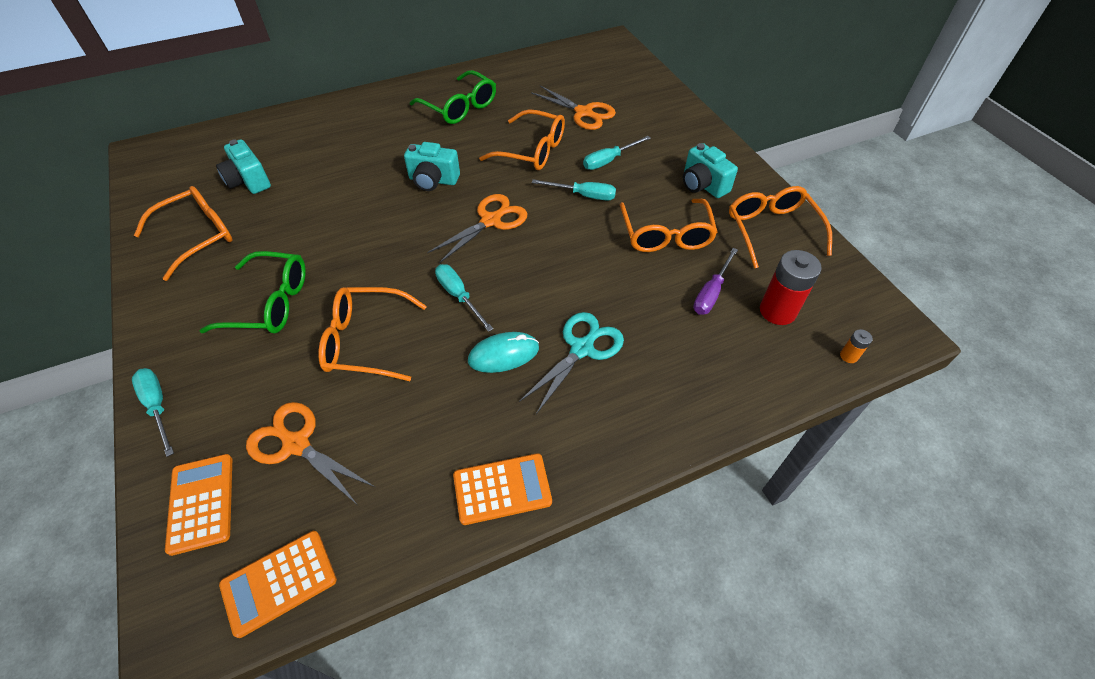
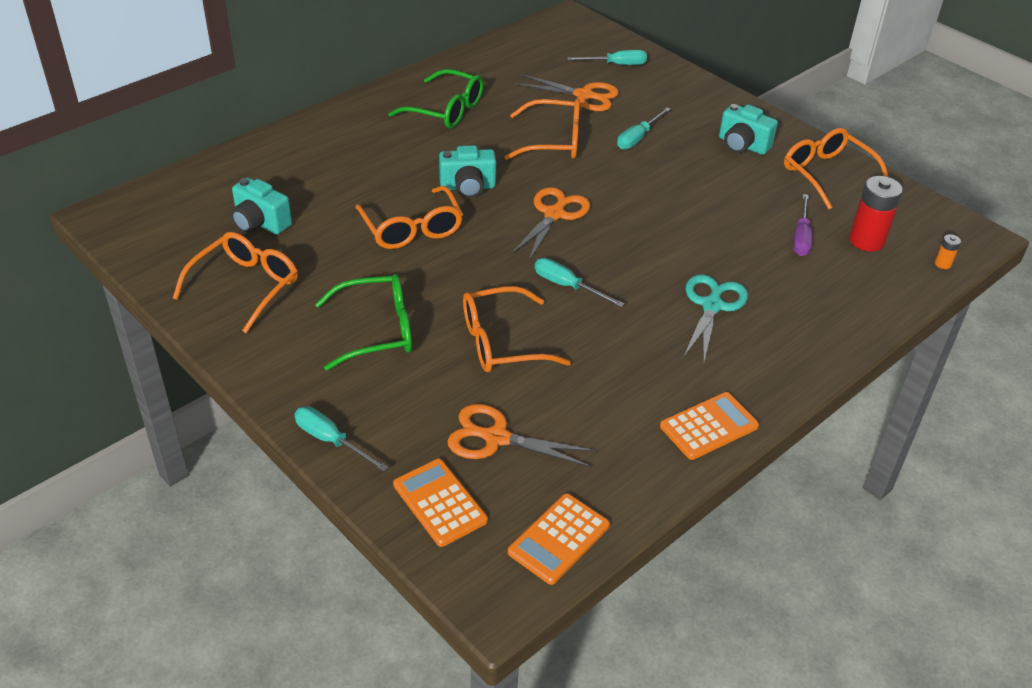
camera: 20 degrees left, 10 degrees down
(503, 354) = (643, 325): turquoise mouse -> none
(583, 195) = (632, 174): turquoise screwdriver -> turquoise screwdriver (616, 65)
(666, 235) = (733, 196): orange glasses -> orange glasses (412, 229)

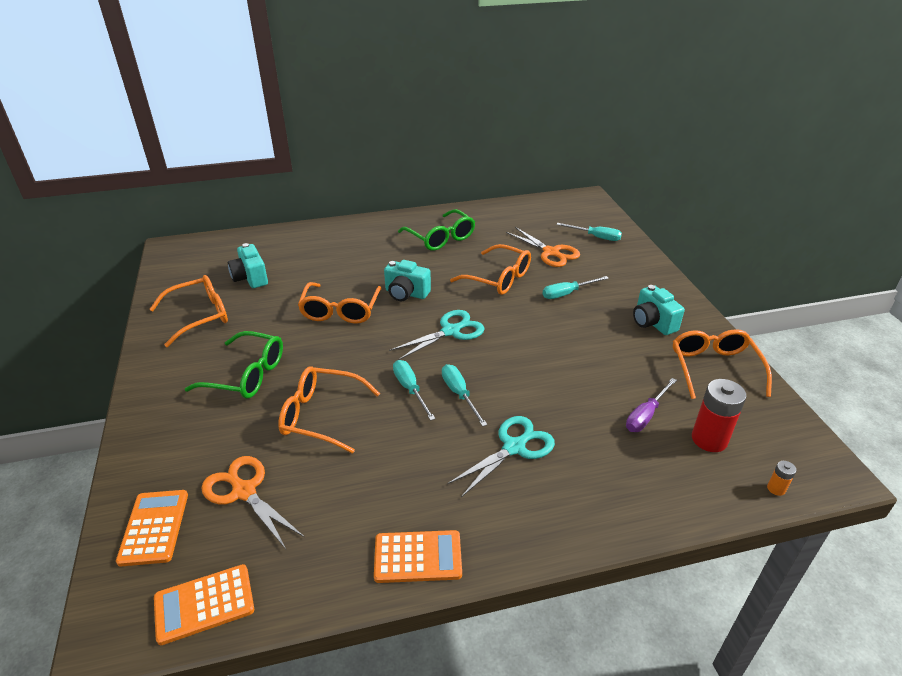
camera: 30 degrees right, 5 degrees down
(331, 441) = (137, 444): turquoise screwdriver -> turquoise screwdriver (459, 394)
(554, 214) = (450, 331): orange scissors -> turquoise scissors

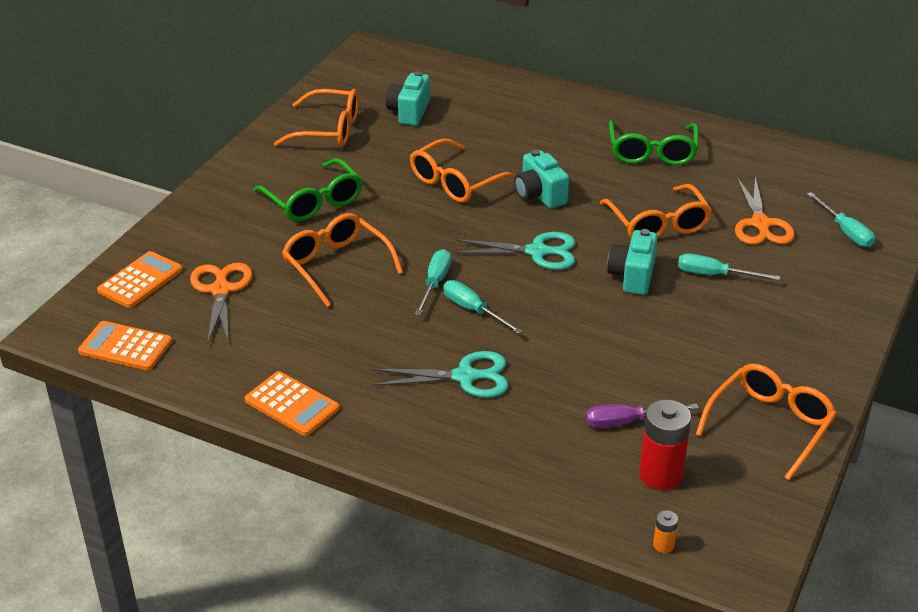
camera: 40 degrees right, 0 degrees up
(459, 394) = (473, 310): turquoise screwdriver -> turquoise screwdriver turned 60 degrees counterclockwise
(653, 322) = (770, 350): turquoise camera -> turquoise camera (632, 276)

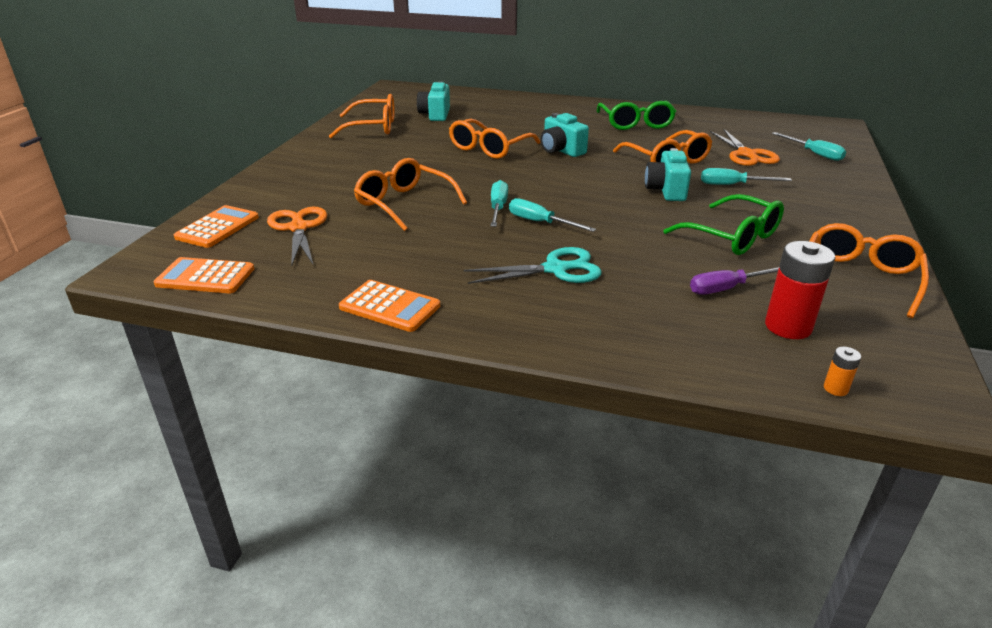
camera: 10 degrees left, 5 degrees down
(314, 201) = (372, 167): green glasses -> green glasses (732, 237)
(537, 252) = (577, 182): turquoise scissors -> none

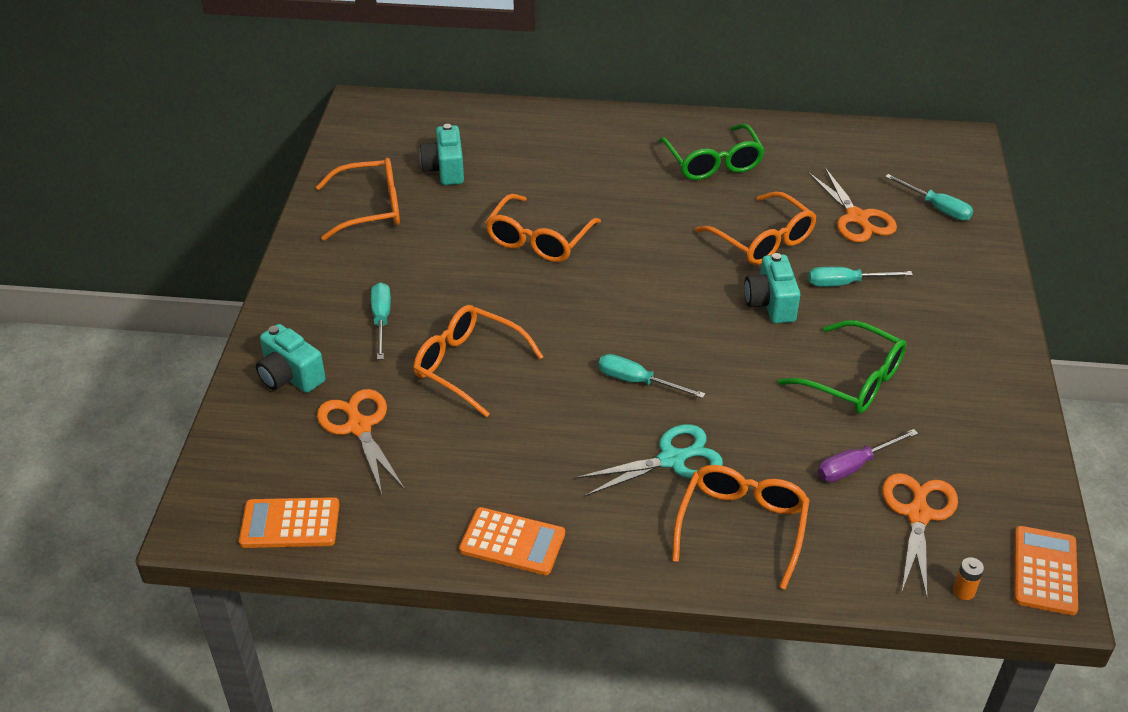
camera: 10 degrees left, 10 degrees up
(217, 227) = (261, 438): orange calculator -> orange calculator (1044, 571)
(498, 208) = (582, 361): turquoise screwdriver -> turquoise screwdriver (381, 320)
(561, 150) = (630, 235): turquoise camera -> turquoise camera (290, 376)
(788, 327) = (918, 515): red battery -> orange scissors
(858, 278) = (985, 432): orange glasses -> orange glasses (742, 526)

